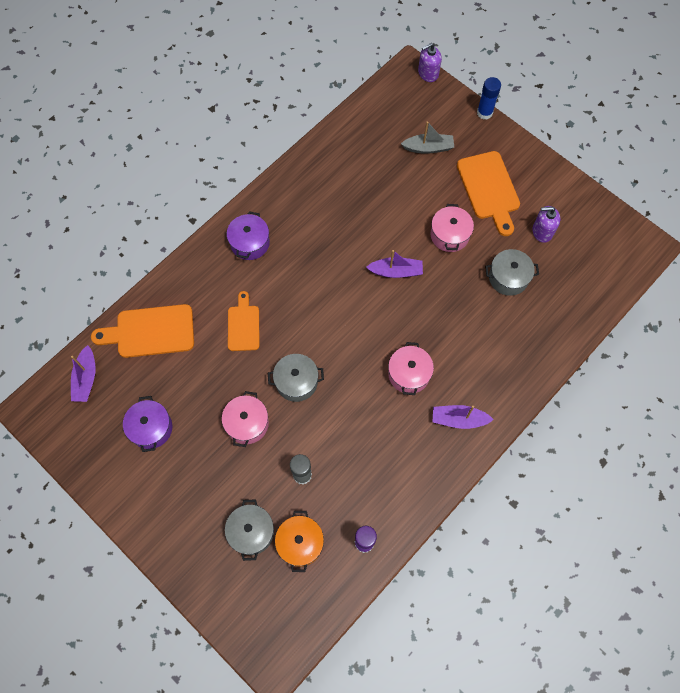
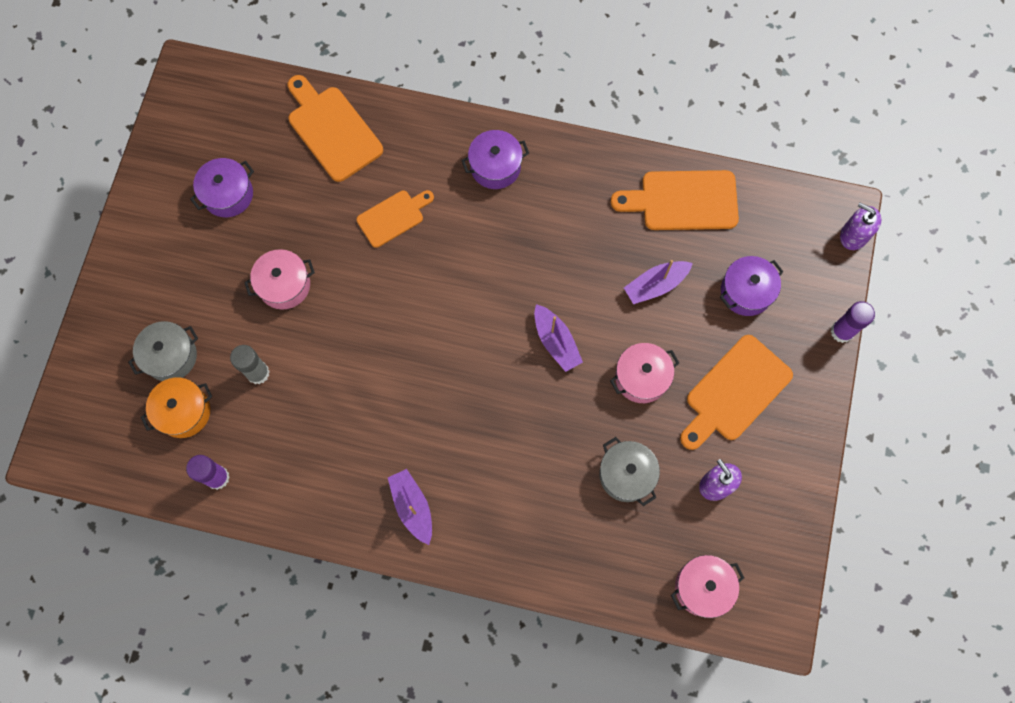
camera: 60 degrees right, 5 degrees up
(86, 378) = (246, 101): purple boat -> purple boat (655, 285)
(296, 382) = (359, 308): grey pot -> none
(346, 149) = (683, 201): none -> orange cutting board
(409, 374) = (436, 423): pink pot -> pink pot (702, 587)
(428, 148) = (746, 291): grey boat -> purple pot
(484, 113) = (842, 331): blue glue stick -> purple glue stick

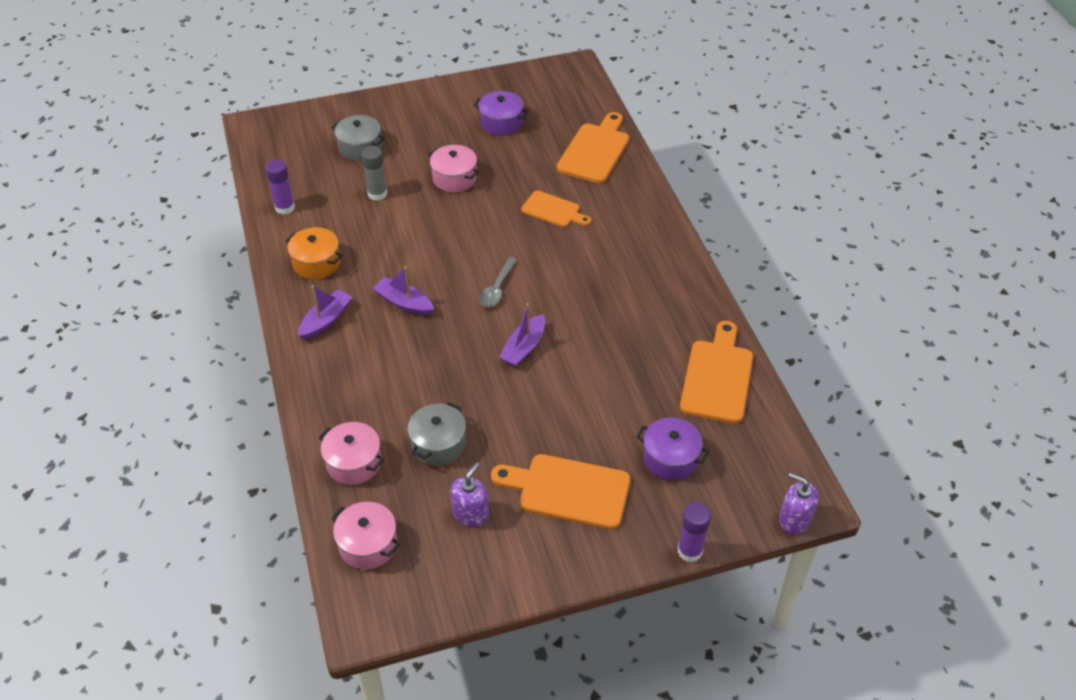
camera: 60 degrees right, 25 degrees down
(184, 412) = (323, 171): orange pot -> orange pot (316, 263)
(467, 325) = (497, 288): none -> grey spoon
(495, 167) = (644, 248): purple pot -> none
(641, 377) = (533, 417): pink pot -> pink pot (354, 463)
(655, 285) = (624, 391): purple boat -> purple boat (404, 303)
(683, 201) = (717, 377): orange cutting board -> orange cutting board turned 45 degrees clockwise
(853, 235) = (794, 519): purple soap dispenser -> purple soap dispenser turned 60 degrees counterclockwise

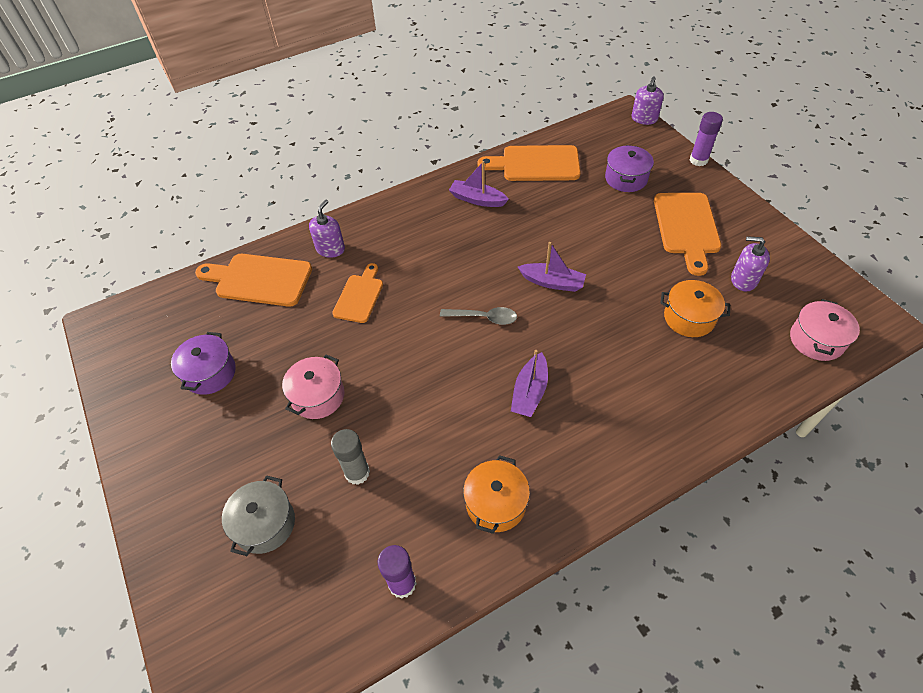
camera: 100 degrees left, 5 degrees up
(326, 320) = (581, 461): purple boat -> purple boat (477, 199)
(354, 463) = (744, 376): pink pot -> none
(438, 444) = (689, 318): grey pot -> orange pot
(621, 196) = (330, 249): none -> purple soap dispenser

